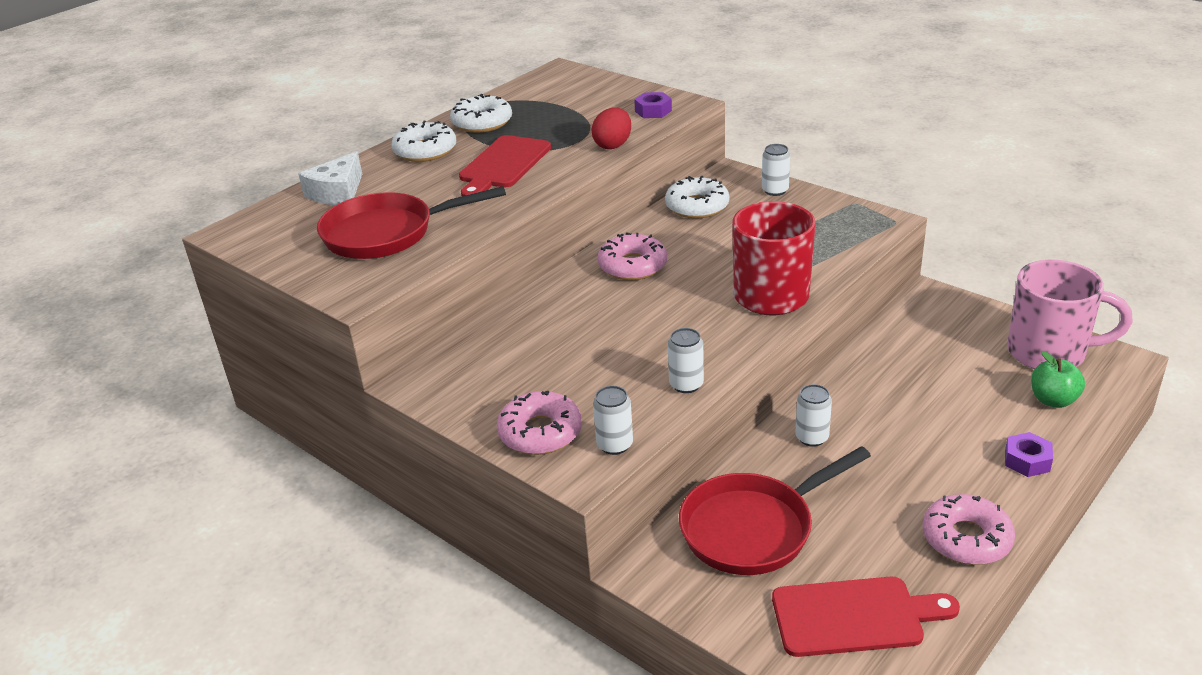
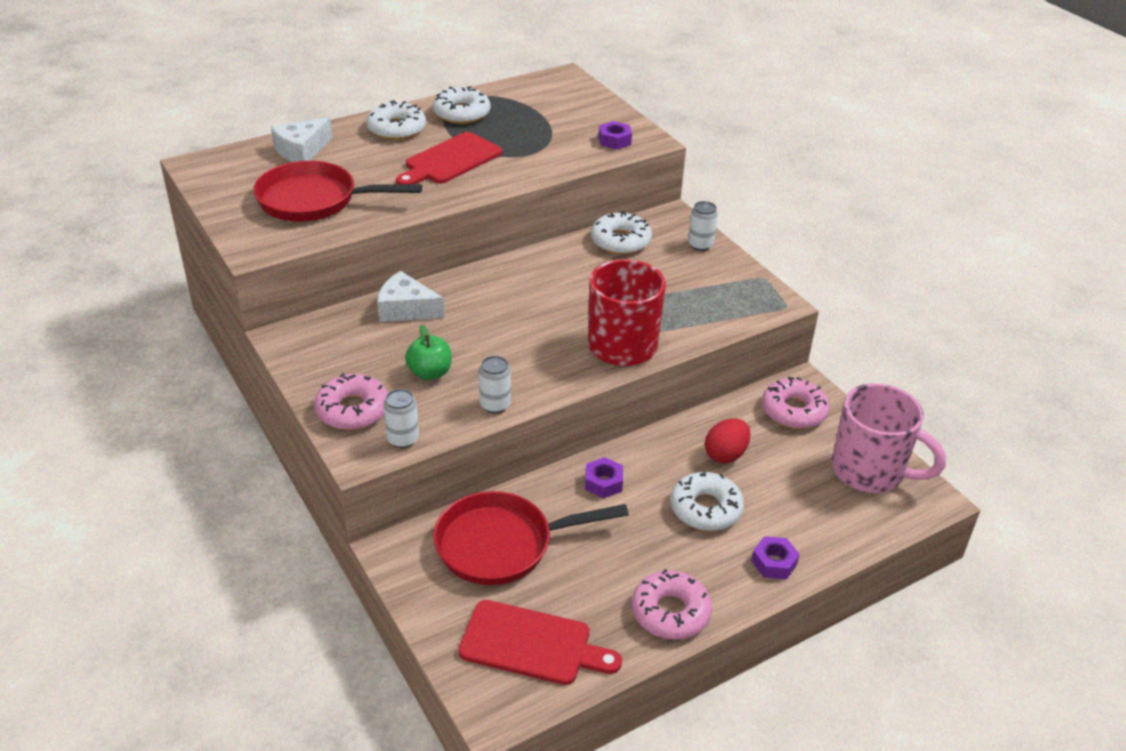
camera: 15 degrees right, 5 degrees up
(526, 322) = (406, 309): none -> white cheese
(613, 145) = (555, 166): red egg -> red egg (725, 454)
(632, 266) = (526, 283): pink donut -> pink donut (793, 411)
(812, 438) = (603, 483): white can -> purple nut
(927, 431) = (705, 509): none -> white donut
(1053, 400) = (839, 516): green apple -> green apple (430, 373)

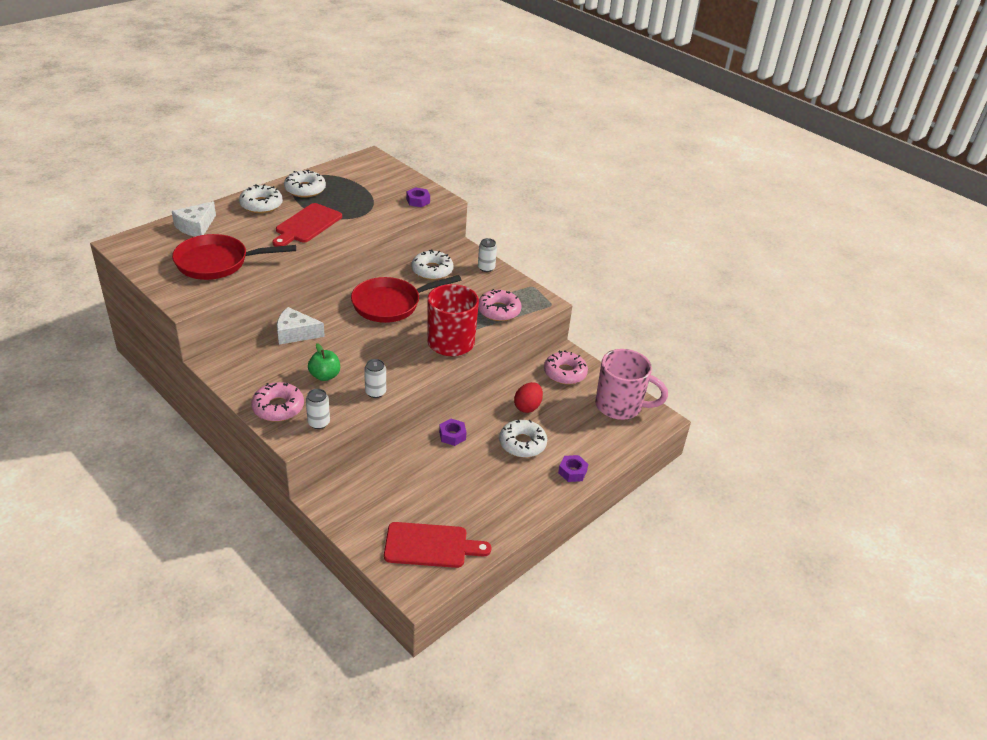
camera: 15 degrees left, 0 degrees up
(502, 544) = (395, 485): red pan -> red pan (391, 304)
(670, 612) = (514, 512): pink donut -> pink donut (498, 311)

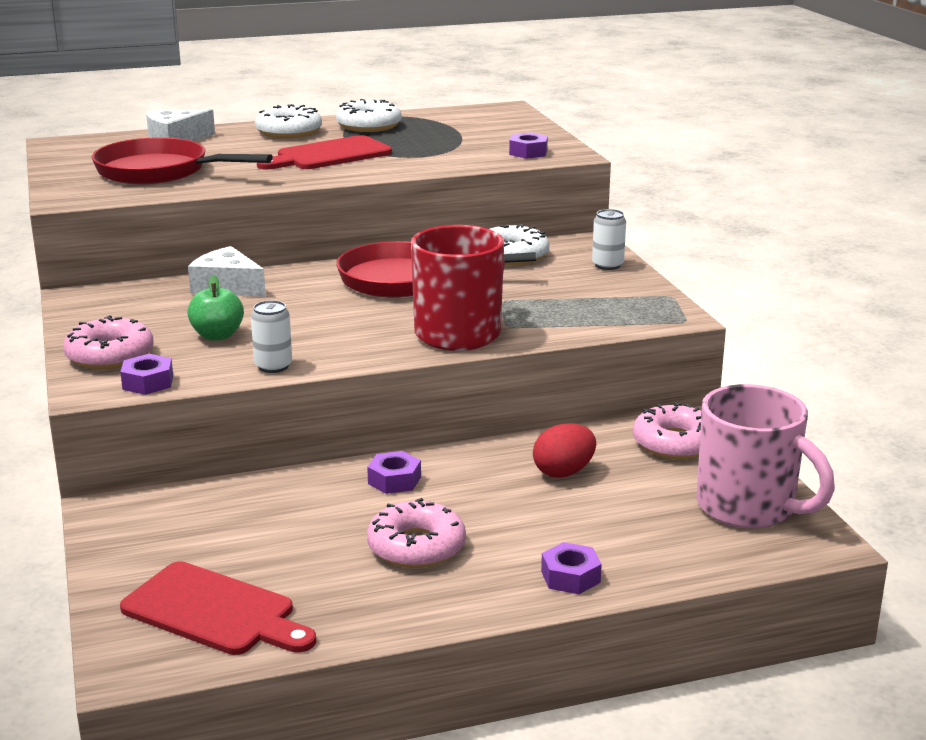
camera: 30 degrees right, 15 degrees down
(319, 423) = (148, 382): white can -> purple nut
(498, 311) = (580, 313): pink donut -> pink donut (416, 547)
(522, 443) = (509, 517): white donut -> none

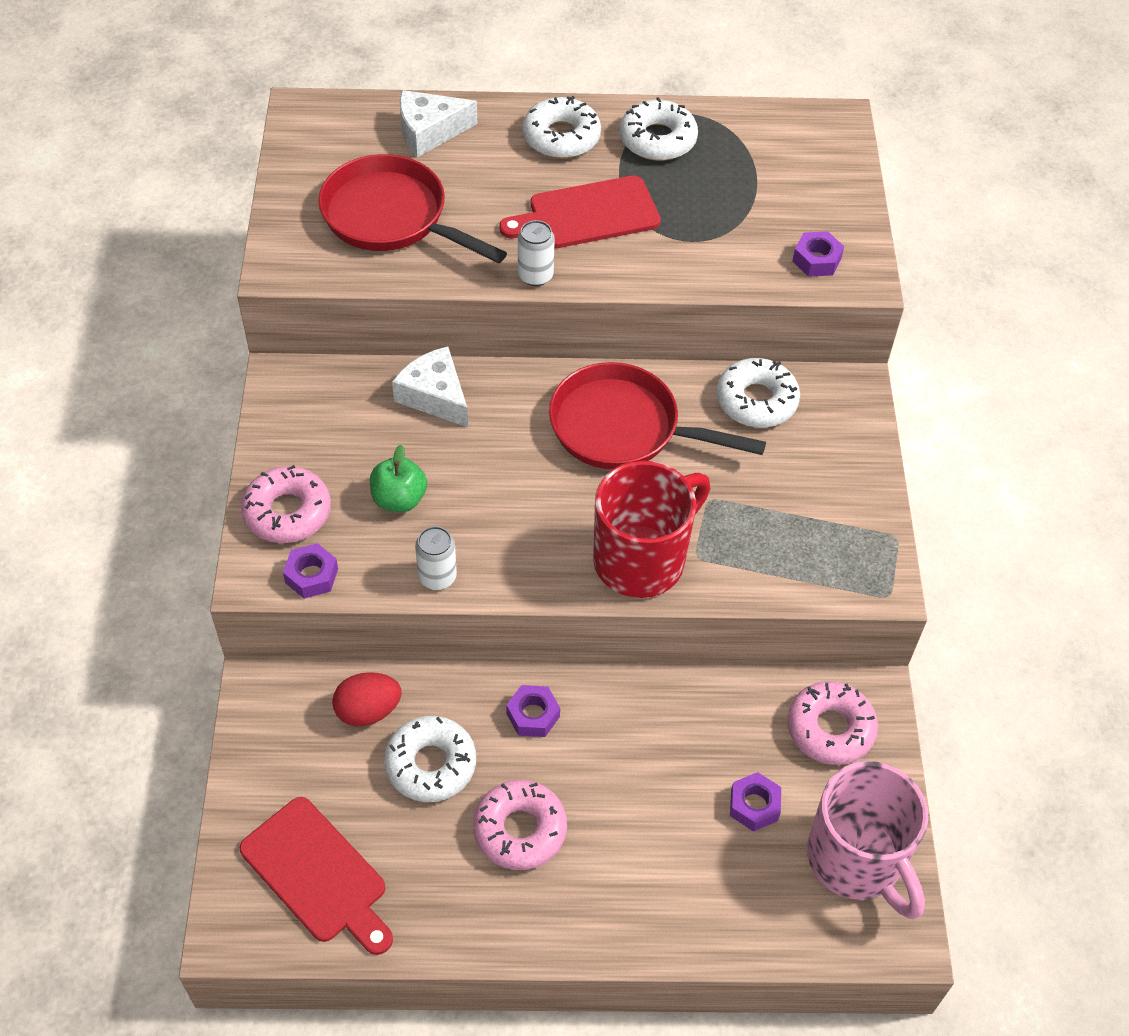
camera: 15 degrees right, 30 degrees up
(306, 524) = (431, 764): none -> white donut
(563, 472) = (699, 748): red egg -> red egg (368, 711)
(570, 577) = (644, 918): purple nut -> purple nut (754, 805)
(607, 265) = (853, 449): white can -> white can (535, 275)

